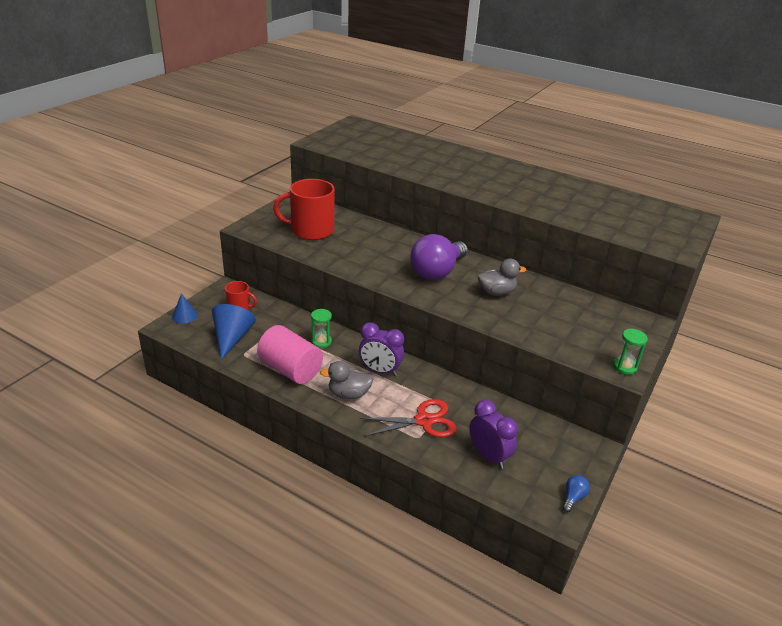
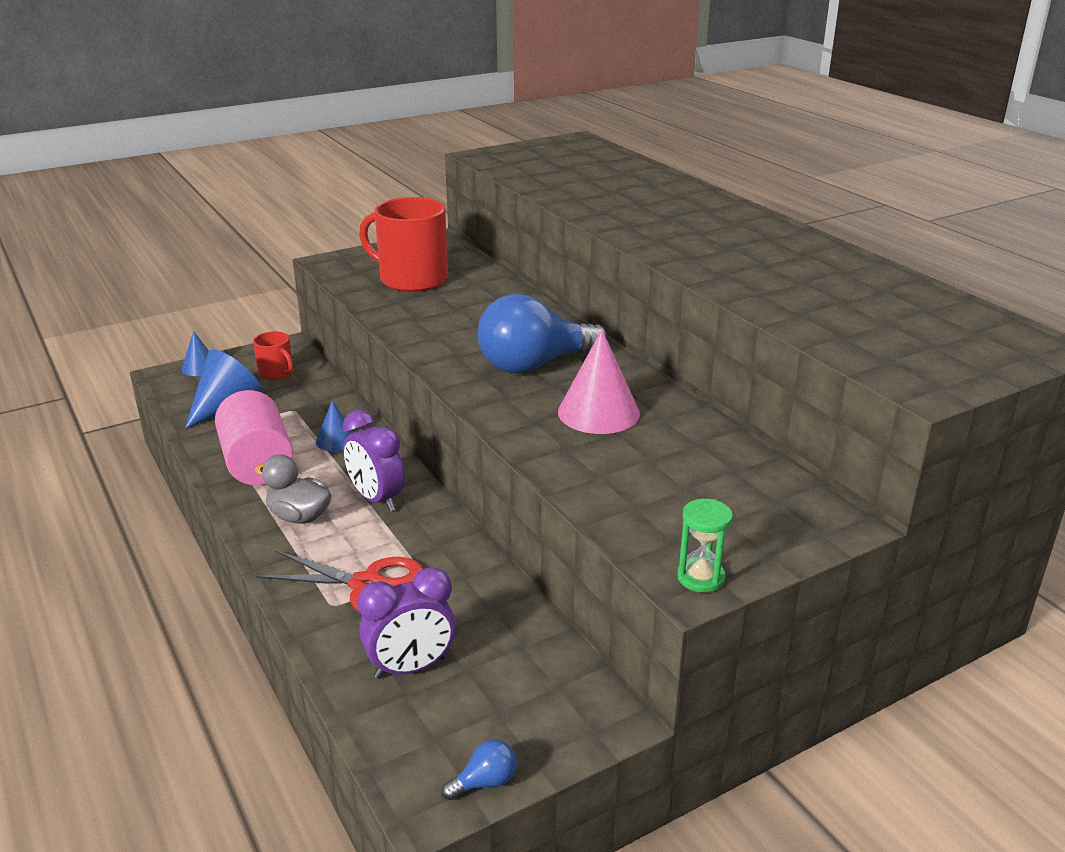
camera: 30 degrees right, 5 degrees down
(321, 342) = (336, 440): green hourglass -> blue cone
(437, 272) = (534, 365): purple light bulb -> blue light bulb
(488, 456) = (411, 668): purple clock -> purple clock turned 75 degrees clockwise
(496, 292) = (598, 412): grey duck -> pink cone

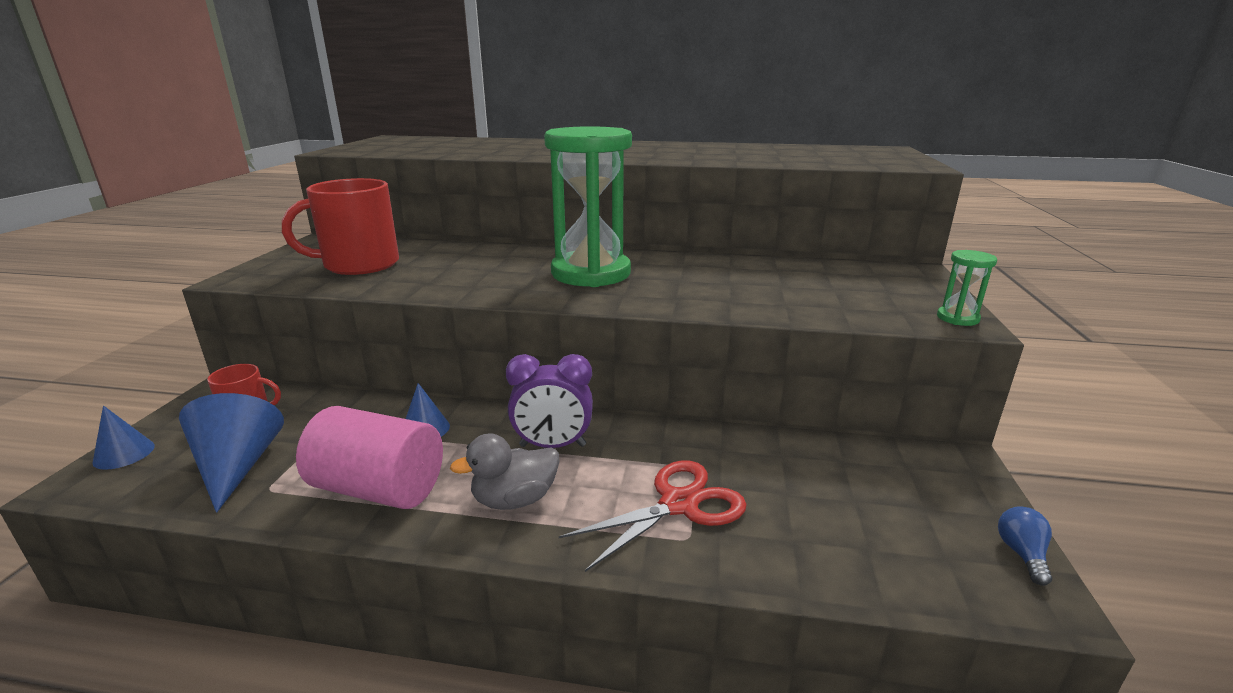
camera: 50 degrees left, 5 degrees down
(411, 668) = (830, 529): purple clock -> none
(534, 365) = (591, 273): blue light bulb -> green hourglass
(598, 412) = (695, 278): pink cone -> none

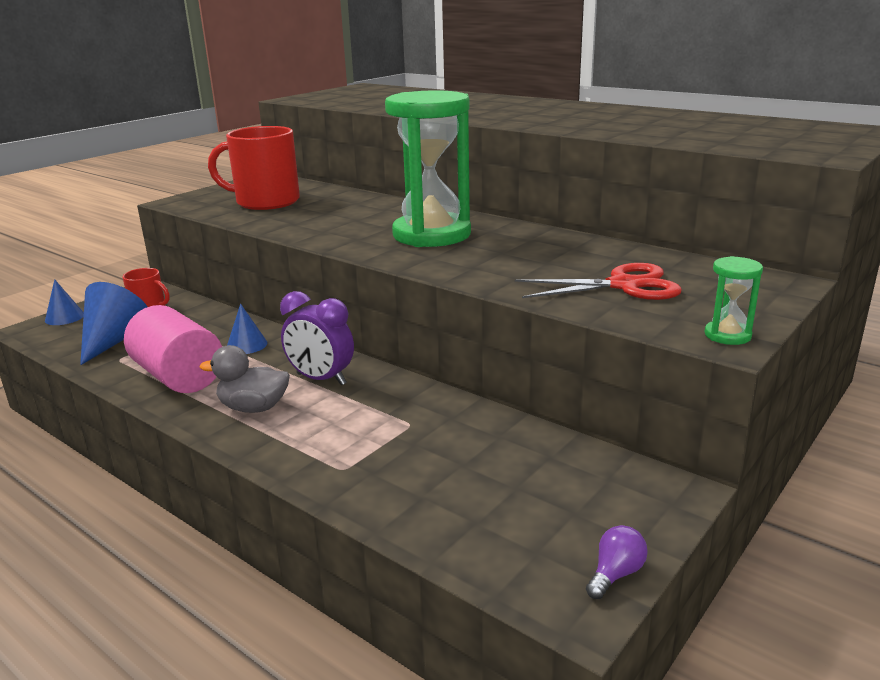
camera: 30 degrees right, 0 degrees up
(679, 504) = (364, 445): red scissors -> red scissors (624, 285)
(1022, 554) = (615, 574): blue light bulb -> purple light bulb

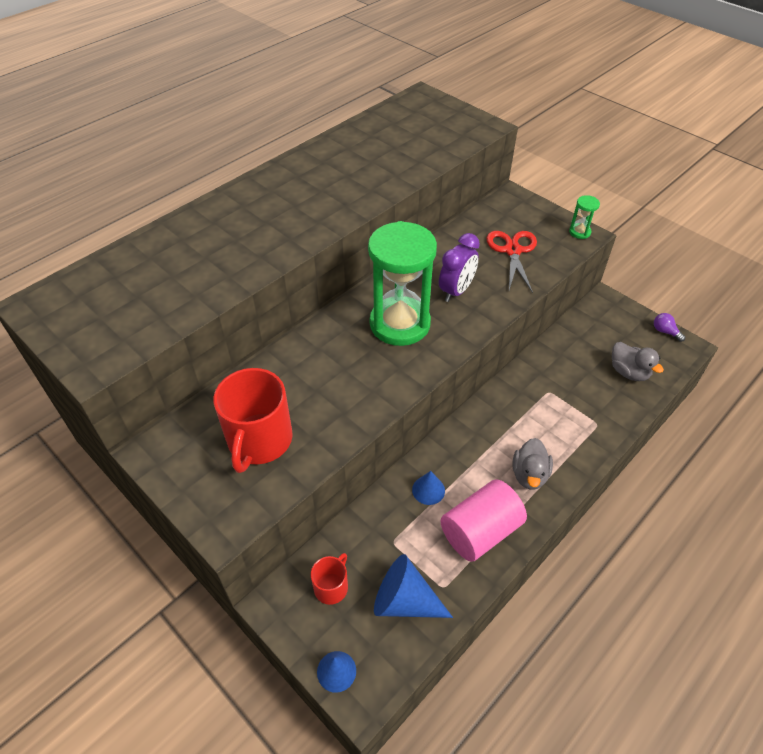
camera: 85 degrees left, 25 degrees up
(321, 379) = (490, 437): purple clock -> purple clock (456, 291)
(472, 510) = (628, 372): none -> grey duck

